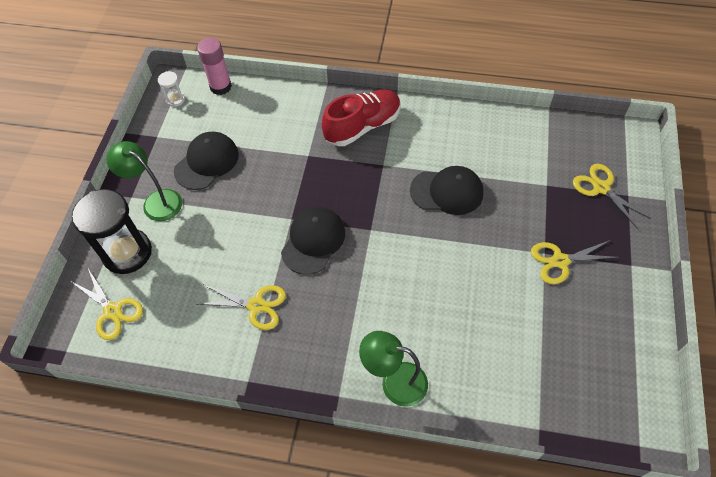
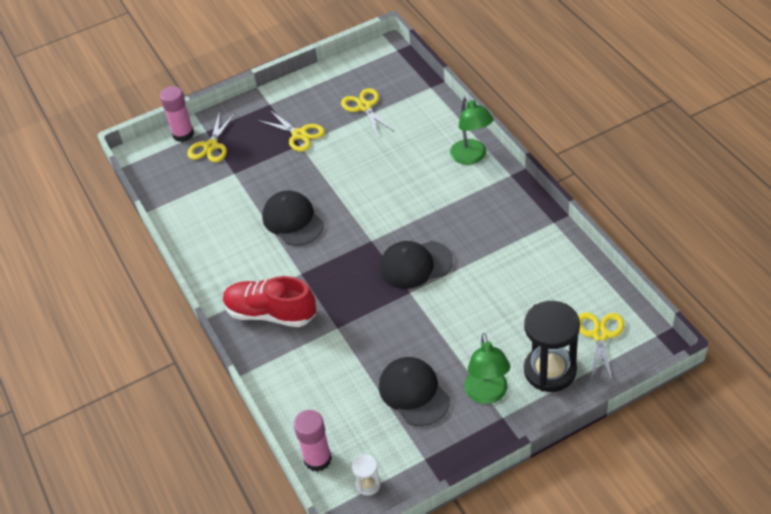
camera: 125 degrees left, 10 degrees down
(207, 162) = (414, 393): black cap -> black cap turned 60 degrees clockwise
(256, 305) = (500, 257): yellow scissors -> yellow scissors (364, 107)
(637, 177) = (183, 134): none -> pink glue stick

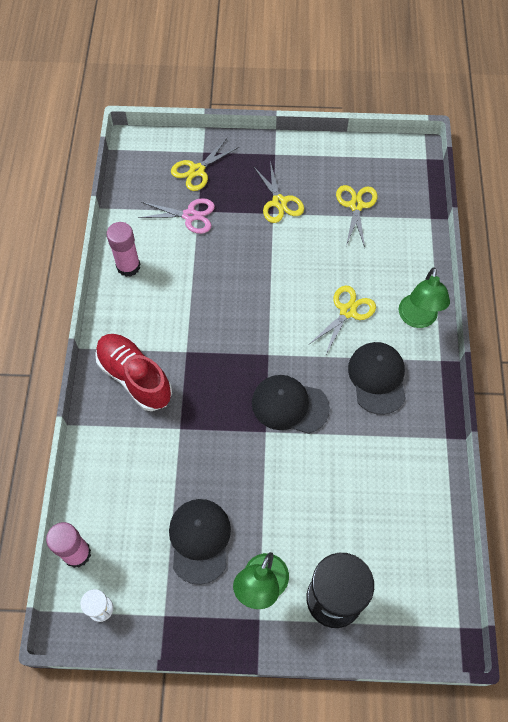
camera: 25 degrees right, 15 degrees up
(183, 134) = (182, 144): pink glue stick -> pink glue stick (128, 266)
(230, 180) = (190, 216): none -> pink scissors
(293, 220) = (215, 291): black cap -> black cap (377, 378)
(600, 335) = (406, 591): yellow scissors -> yellow scissors (347, 311)

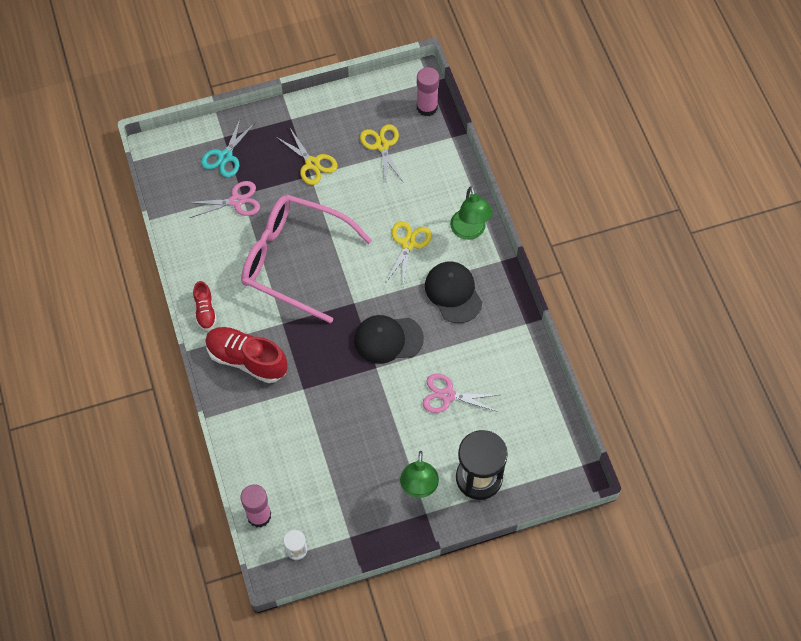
camera: 20 degrees left, 0 degrees up
(114, 314) = (205, 311): none -> red shoe
(128, 266) = (199, 265): pink glue stick -> pink glue stick (427, 107)
(197, 170) = (225, 156): yellow scissors -> turquoise scissors
(199, 540) = (355, 471): black cap -> none
(224, 291) = (294, 260): none -> pink glasses
(332, 489) = (447, 395): none -> pink scissors

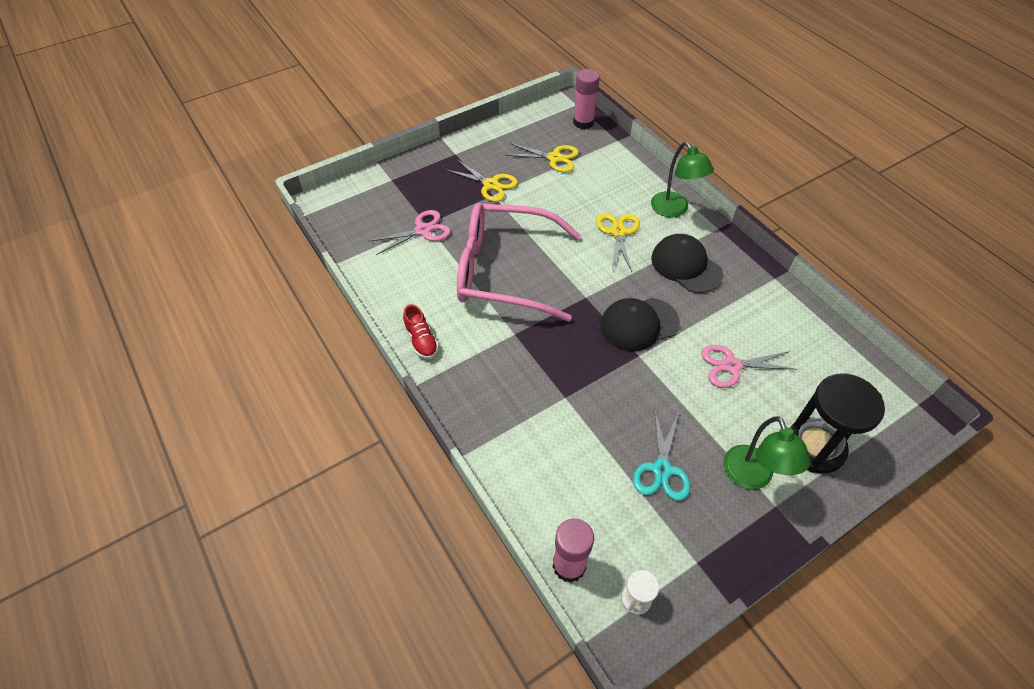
camera: 15 degrees left, 10 degrees down
(225, 156) = (398, 195): turquoise scissors -> turquoise scissors (661, 469)
(247, 359) = (487, 380): red shoe -> none
(382, 145) = (554, 158): yellow scissors -> yellow scissors turned 135 degrees clockwise

